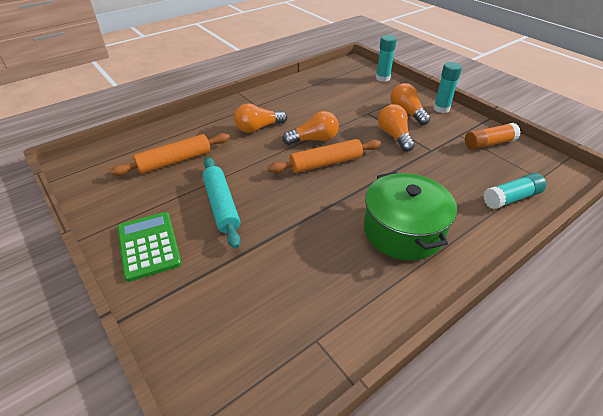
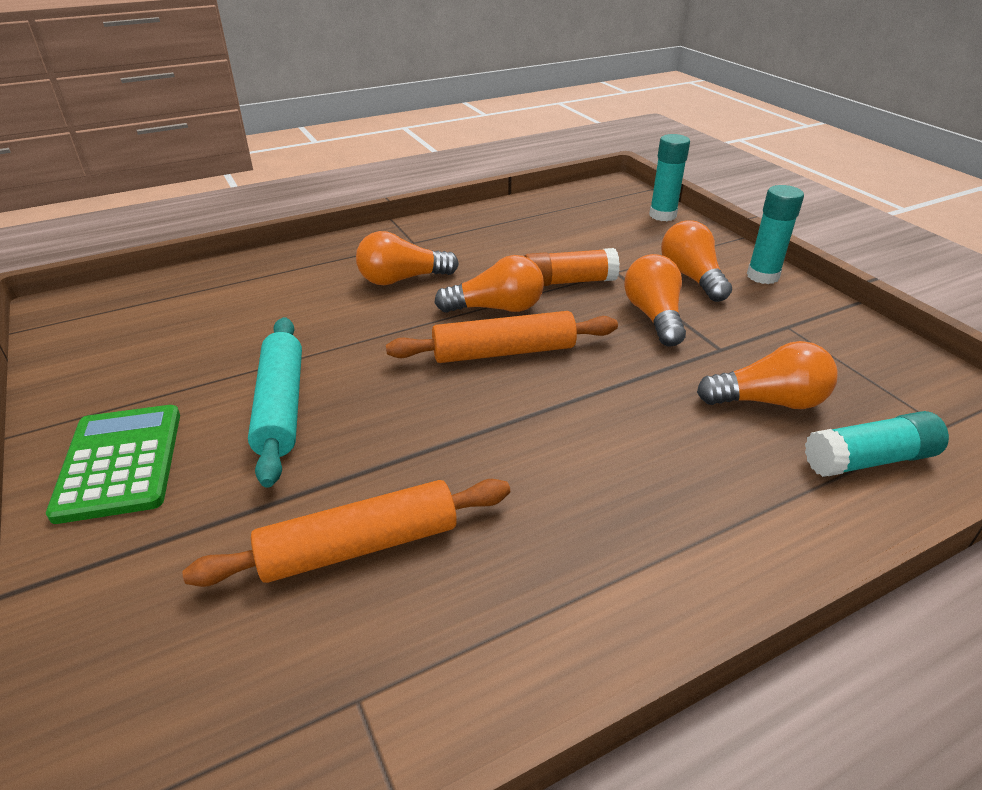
camera: 10 degrees right, 5 degrees down
(175, 161) = (233, 321): orange rolling pin -> orange rolling pin (359, 546)
(403, 231) = (616, 497): green pot -> none
(460, 175) = (768, 401): none -> orange light bulb
(489, 144) = (845, 348): orange glue stick -> orange glue stick (569, 282)

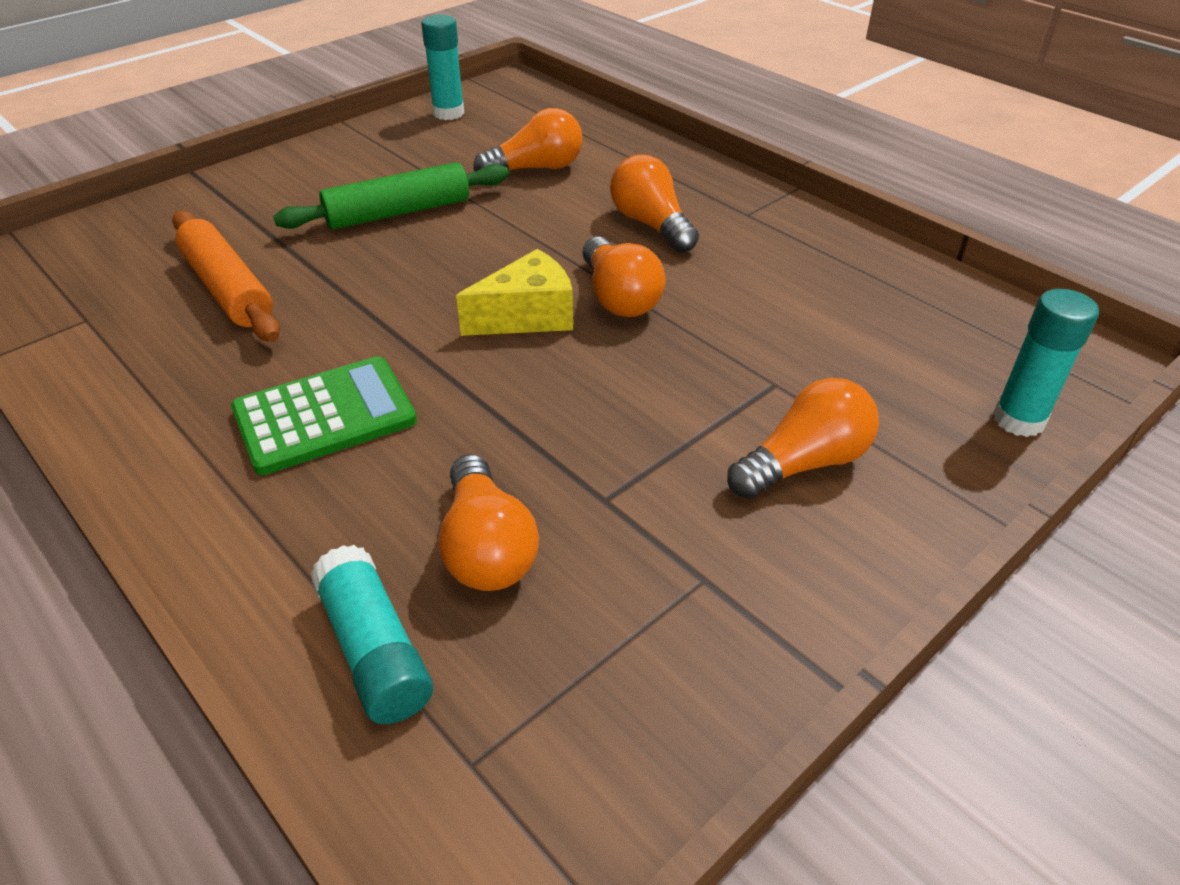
camera: 75 degrees right, 5 degrees up
(120, 462) = (317, 168): green calculator -> green calculator (324, 416)
(281, 406) = (398, 212): turquoise rolling pin -> green rolling pin
(504, 352) = (527, 316): orange rolling pin -> yellow cheese
(569, 282) = (717, 344): orange glue stick -> none
(654, 316) = (662, 428): orange light bulb -> orange light bulb (536, 169)
(762, 276) = (864, 551): turquoise glue stick -> turquoise glue stick (448, 113)

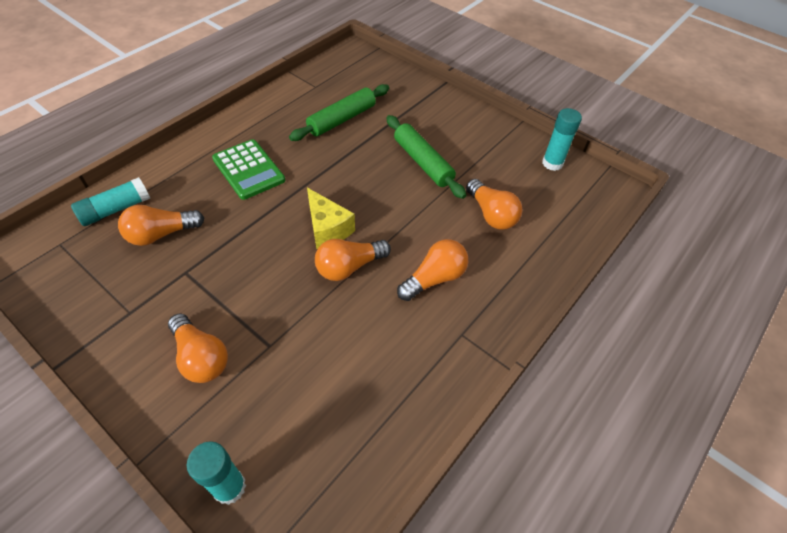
camera: 80 degrees right, 10 degrees up
(227, 289) = (342, 119): orange rolling pin -> green rolling pin

